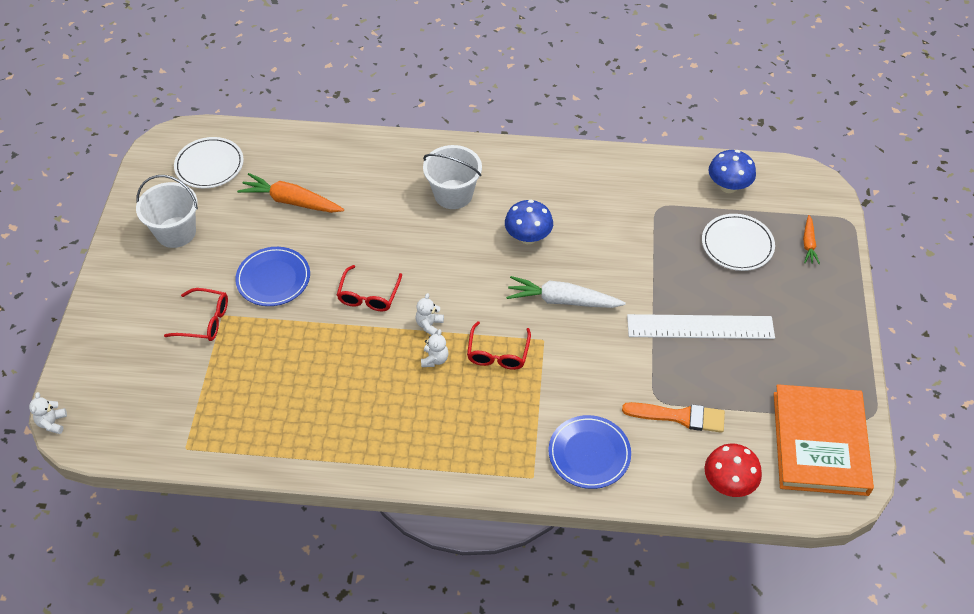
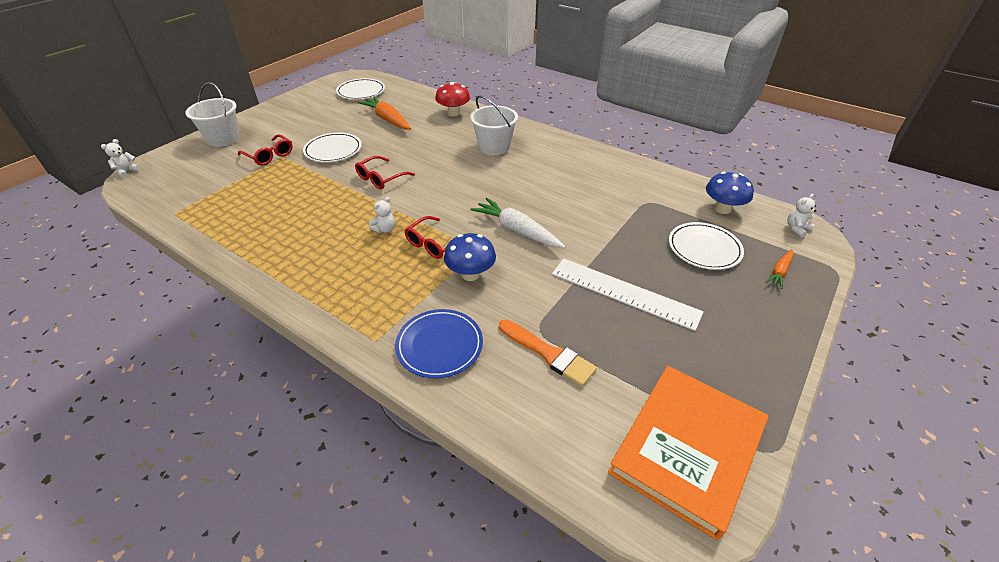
camera: 30 degrees right, 10 degrees down
(176, 232) = (307, 112): white bucket -> white bucket (223, 139)
(273, 279) = (333, 150): blue plate -> white plate
(429, 325) = (403, 208): white teddy bear -> white teddy bear (796, 229)
(528, 237) = (525, 185): blue mushroom -> blue mushroom (470, 274)
(728, 483) = (553, 437): red mushroom -> red mushroom (453, 113)

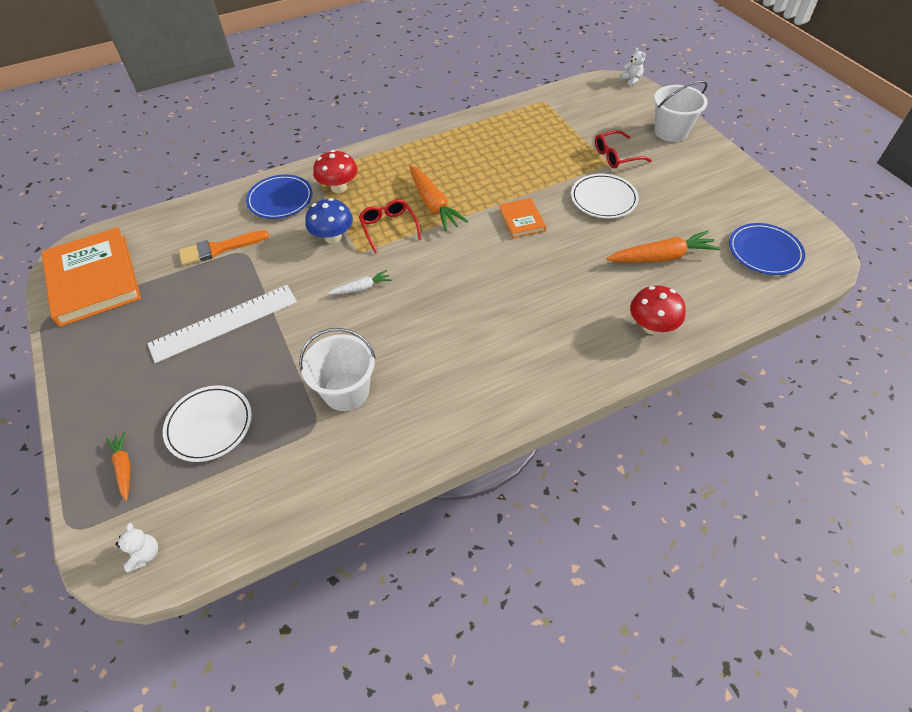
camera: 120 degrees right, 10 degrees up
(361, 91) = (764, 251): white plate -> blue plate
(380, 178) = (521, 220): red glasses -> orange book
(385, 229) = (433, 204): white teddy bear -> orange carrot
(393, 304) = (339, 187): none -> red mushroom
(494, 147) = (532, 333): white bucket -> white bucket (346, 391)
(517, 230) = (361, 288): white carrot -> white carrot, size x0.55
(722, 209) = (241, 499): blue mushroom -> none

